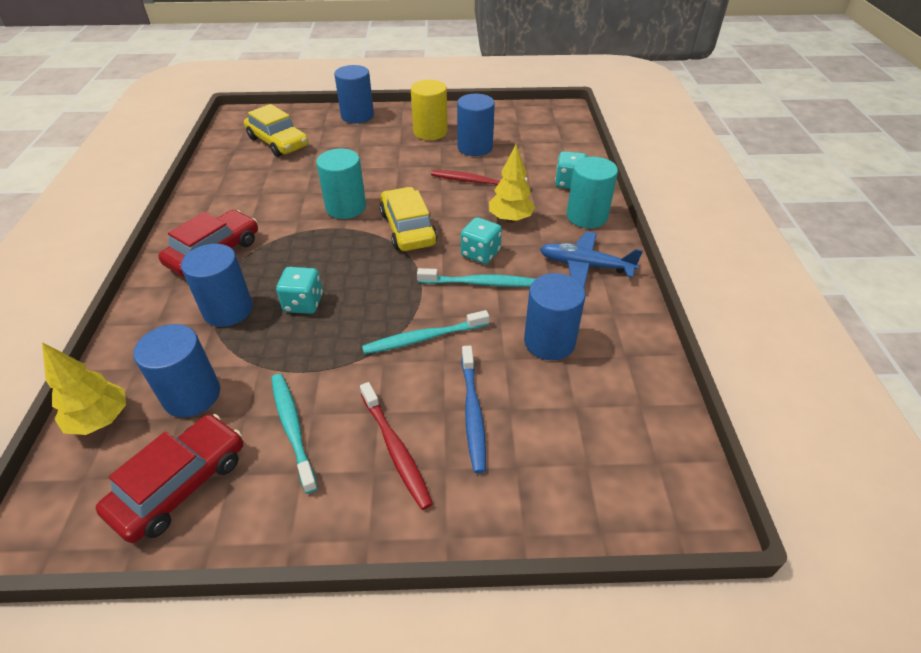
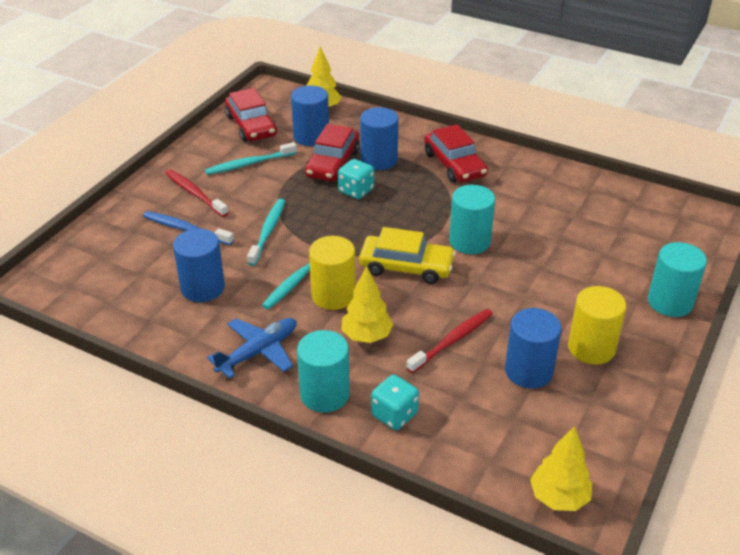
camera: 120 degrees right, 5 degrees down
(254, 345) = (332, 163): none -> red car
(278, 142) = (631, 230): yellow car -> none
(292, 428) = (249, 164): turquoise toothbrush -> turquoise toothbrush turned 150 degrees clockwise
(357, 116) = (670, 302): blue cylinder -> turquoise cylinder
(395, 449) = (194, 193): red toothbrush -> red toothbrush turned 45 degrees clockwise
(480, 253) = (333, 295): turquoise dice -> yellow cylinder
(561, 118) = (559, 498): none -> yellow tree

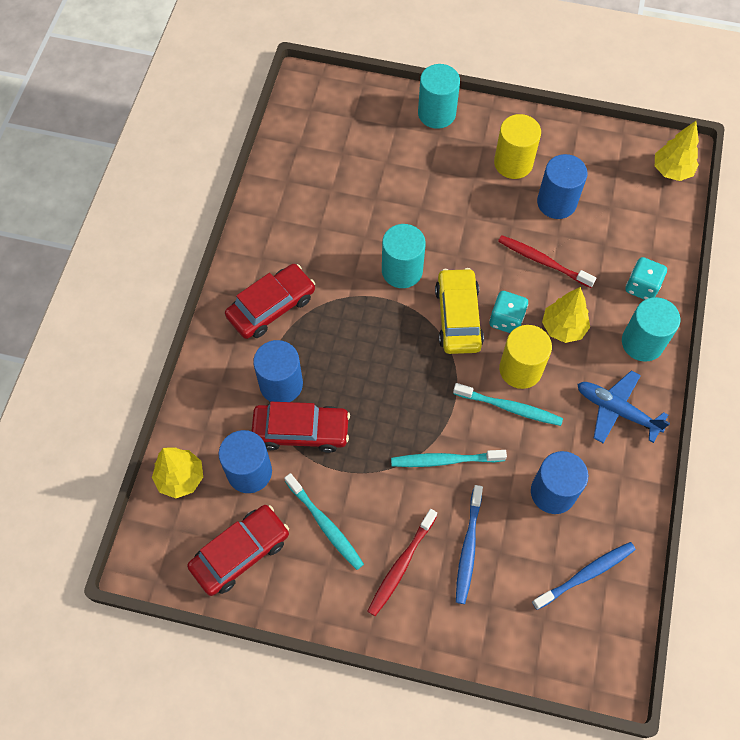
camera: 105 degrees left, 25 degrees up
(119, 290) = (586, 574): none -> blue toothbrush
(356, 191) = (347, 393): turquoise dice -> turquoise dice (506, 320)

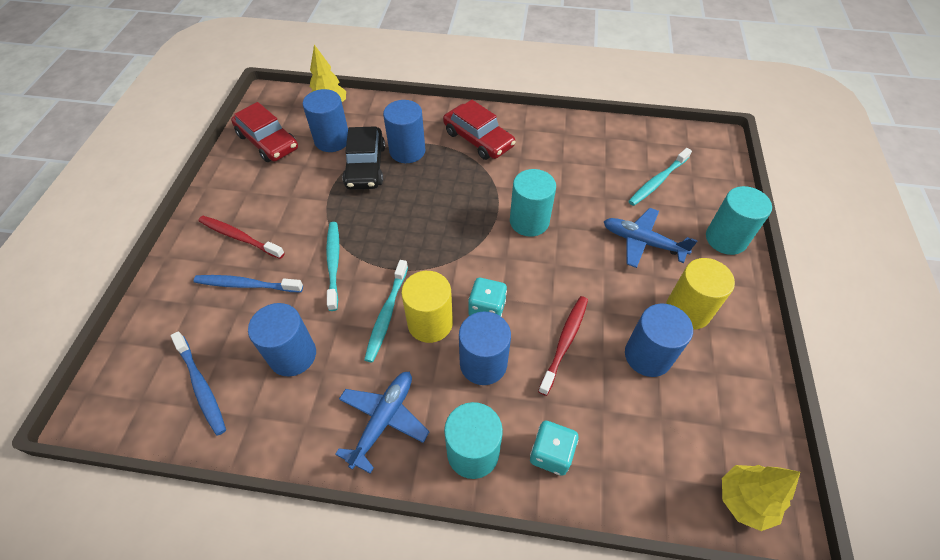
camera: 85 degrees right, 10 degrees down
(301, 431) = (365, 166): red car -> black car
(325, 525) = (283, 187): turquoise toothbrush -> turquoise toothbrush (657, 181)
(436, 179) = (643, 242): none -> blue plane
(458, 317) = (485, 267): yellow car -> none
(563, 328) = (483, 363): yellow tree -> blue cylinder

